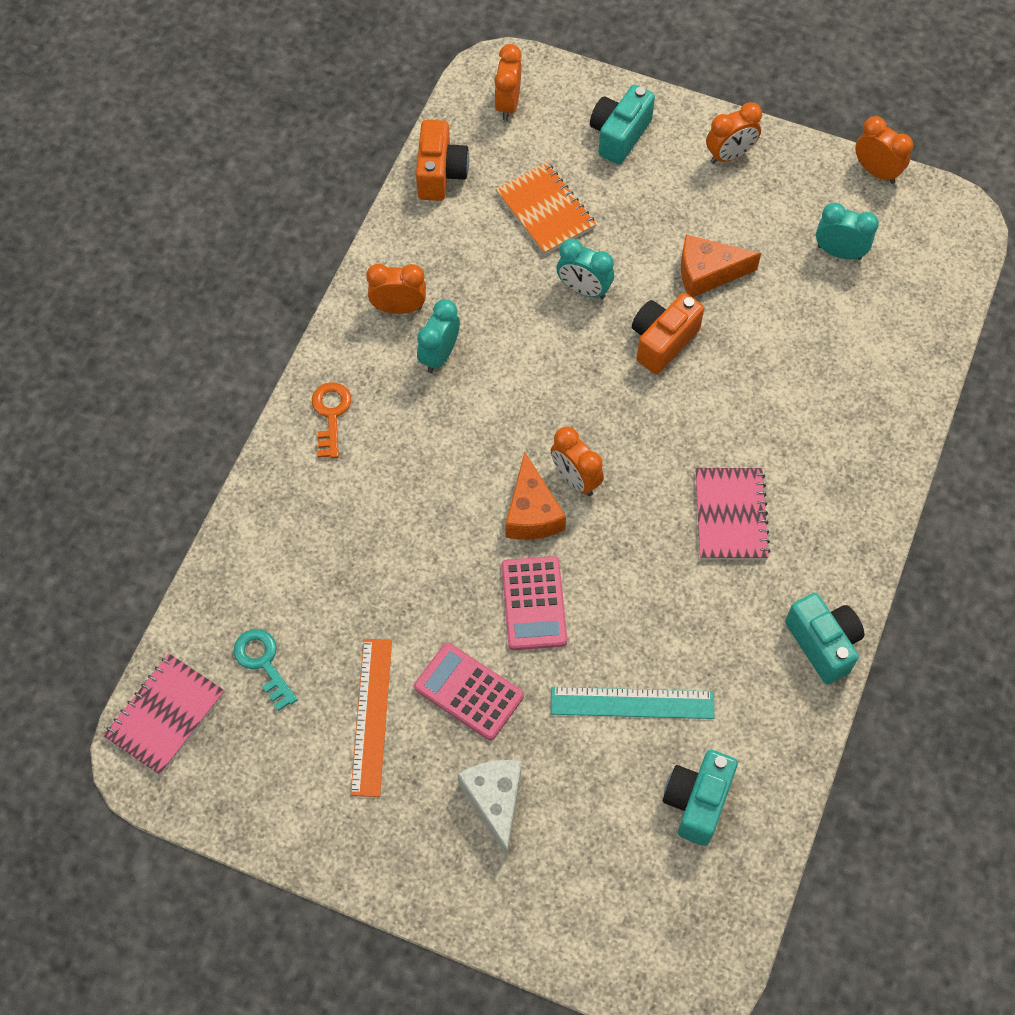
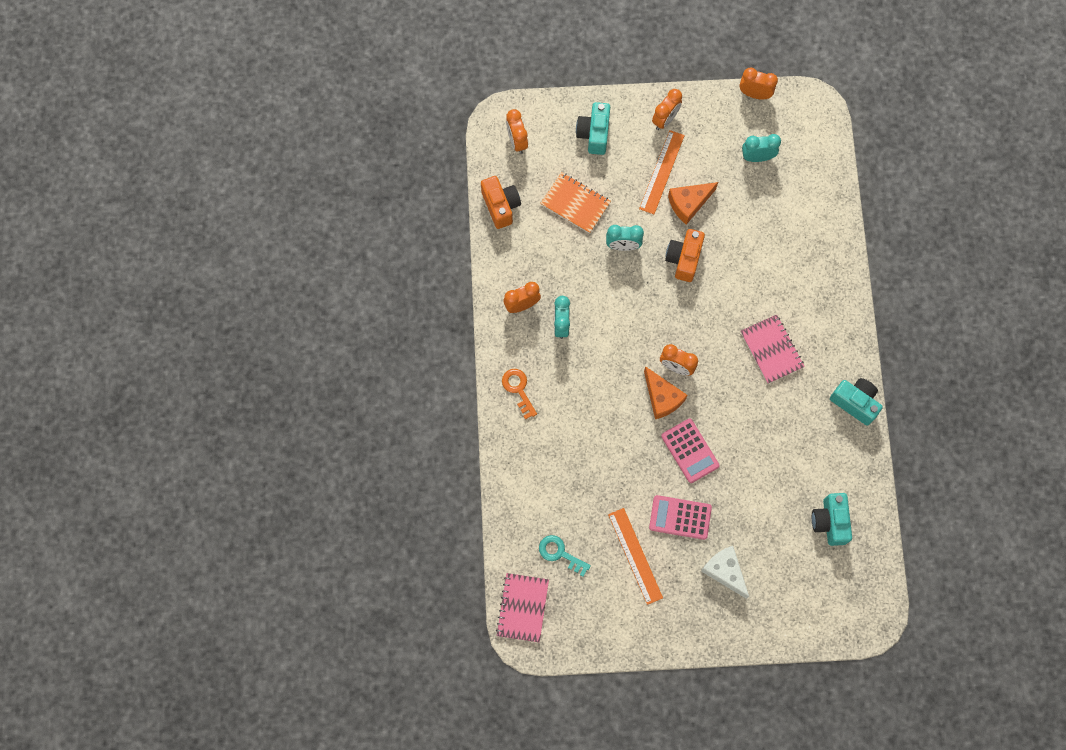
camera: 25 degrees left, 10 degrees up
(632, 703) = (770, 483): turquoise ruler -> none
(690, 218) = (661, 172): none -> orange ruler

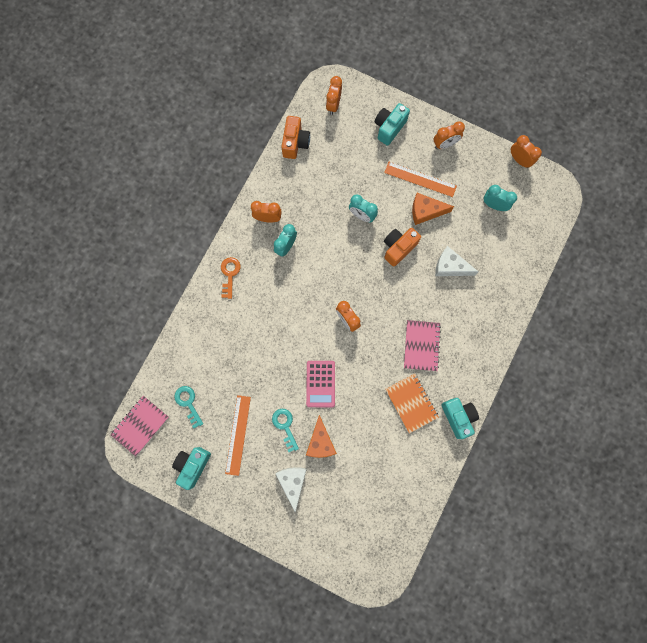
camera: 30 degrees right, 5 degrees up
(575, 203) = (347, 169): orange notebook -> orange notebook (411, 403)
(661, 172) = (420, 179): orange ruler -> orange ruler turned 60 degrees clockwise
(662, 398) = (324, 336): orange cheese -> orange cheese (320, 442)
(680, 517) = (285, 426): pink calculator -> turquoise key
(751, 249) = (450, 267): none -> white cheese
(829, 522) = (388, 491): turquoise camera -> turquoise camera (193, 465)

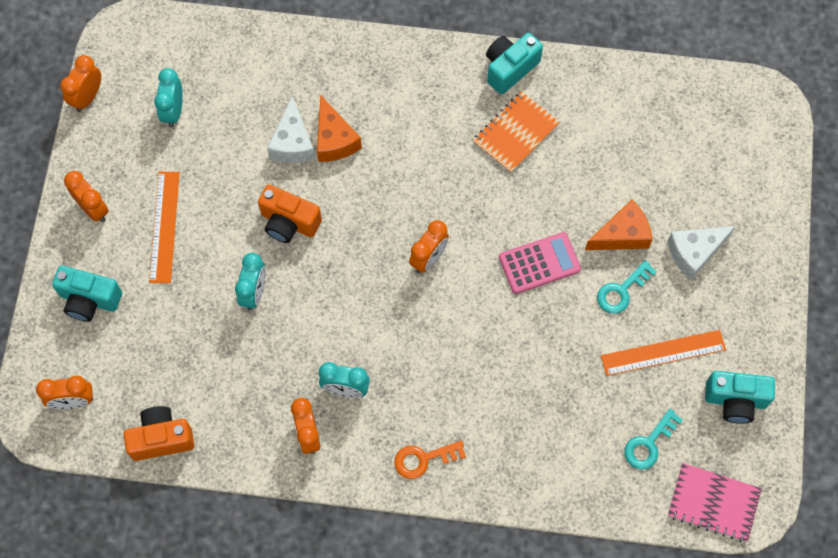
camera: 110 degrees left, 10 degrees down
(421, 346) = (427, 145): pink notebook -> none
(425, 211) = (216, 202): orange cheese -> orange cheese (334, 140)

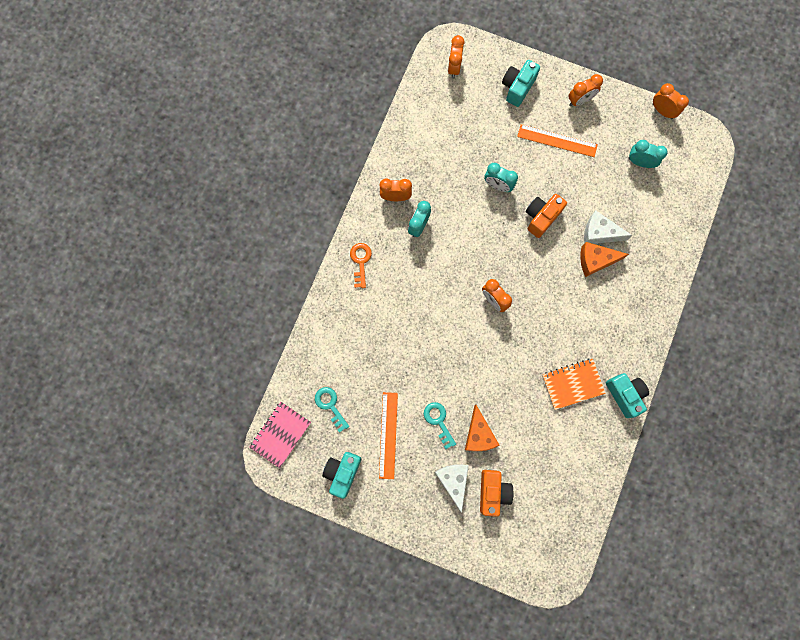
camera: 105 degrees right, 10 degrees up
(161, 438) = (416, 112): orange camera -> orange camera (493, 492)
(516, 133) = (572, 384): orange notebook -> orange notebook turned 75 degrees counterclockwise
(539, 263) = (472, 372): pink calculator -> none

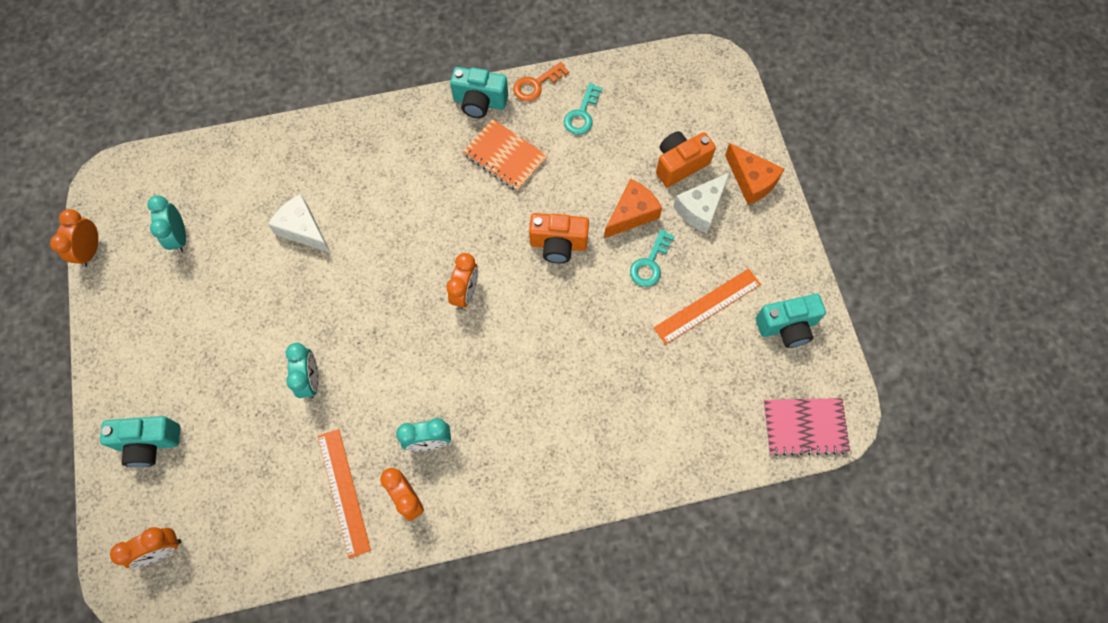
camera: 125 degrees left, 10 degrees down
(330, 405) = (727, 392): turquoise key -> turquoise key (582, 114)
(360, 262) = (526, 482): orange key -> orange key (536, 84)
(541, 217) = (323, 303): orange camera -> orange camera (558, 244)
(557, 140) = (203, 347): orange ruler -> orange ruler (343, 492)
(580, 100) = (127, 354): orange clock -> none
(595, 260) = (341, 214): orange cheese -> orange cheese (751, 181)
(599, 233) = (303, 229): white cheese -> white cheese turned 150 degrees clockwise
(625, 395) = (479, 102): turquoise camera -> turquoise camera turned 105 degrees counterclockwise

